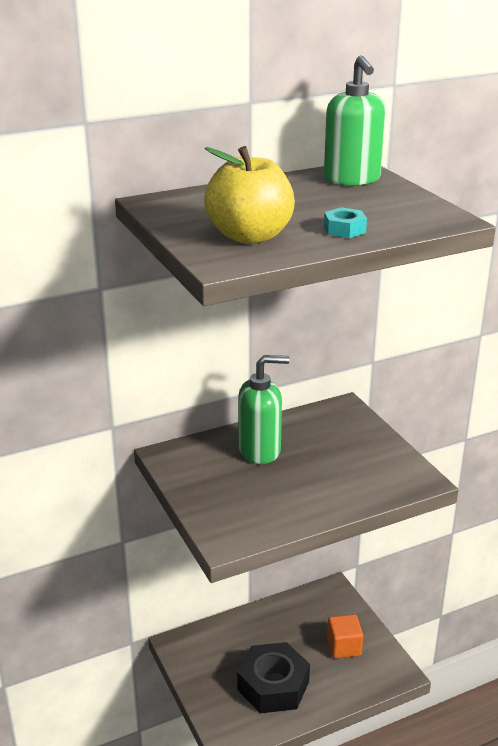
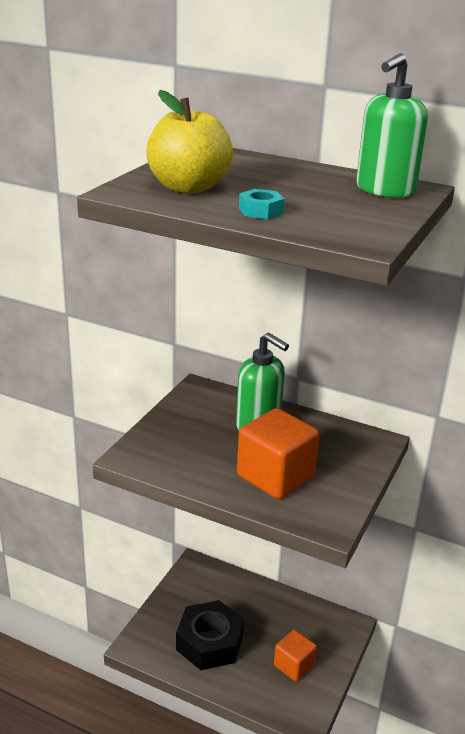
camera: 50 degrees right, 0 degrees up
(338, 475) = (275, 476): none -> orange cube

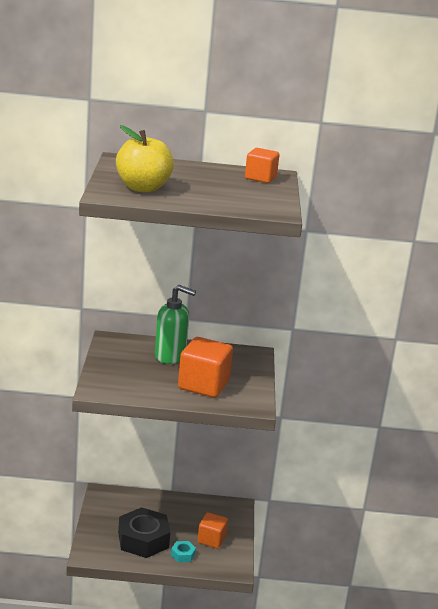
camera: 25 degrees left, 5 degrees down
(260, 211) = (203, 200): turquoise nut -> turquoise nut (183, 555)
(385, 190) = (260, 178): green soap dispenser -> orange cube

